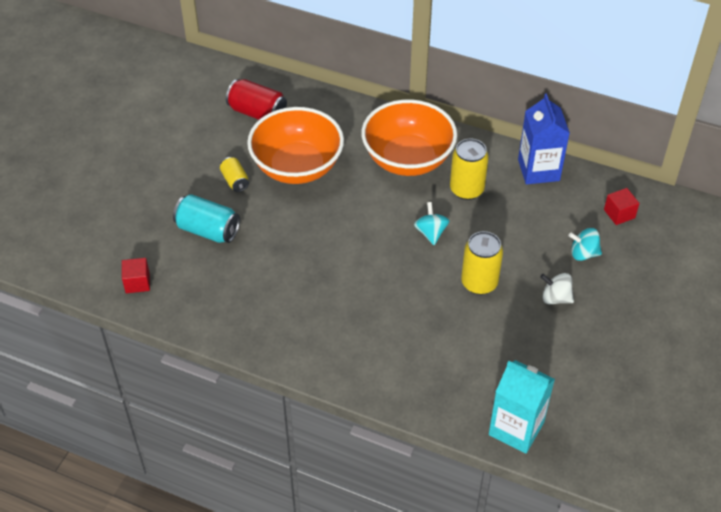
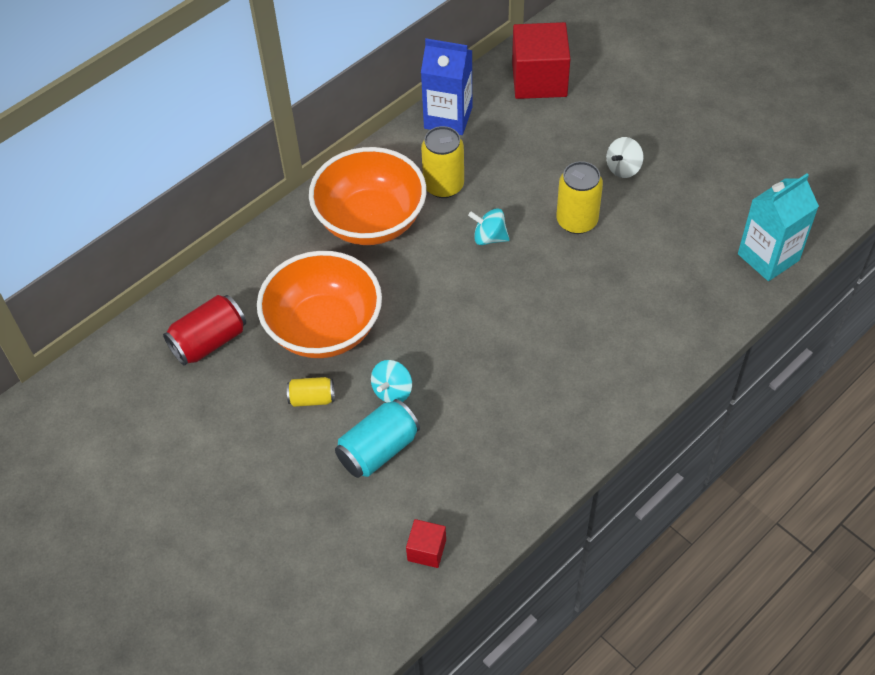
camera: 65 degrees left, 5 degrees up
(583, 253) = (577, 126): turquoise spinning top -> turquoise spinning top (392, 391)
(619, 214) = (539, 80): red cube -> red cube, size x2.07

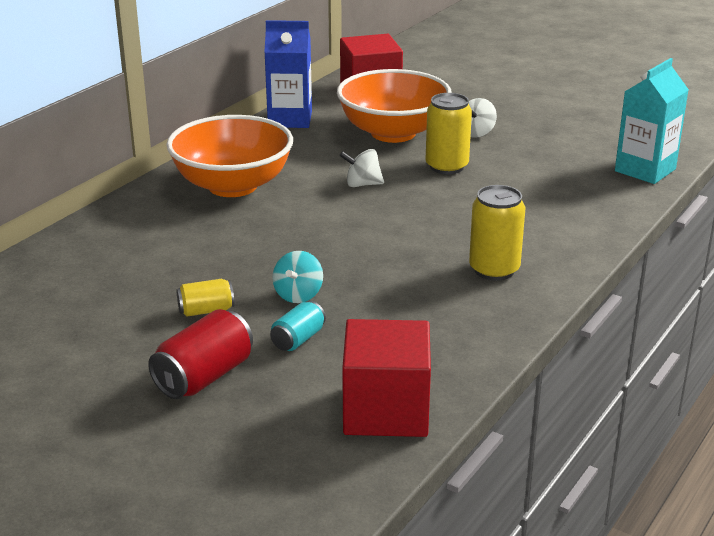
camera: 15 degrees left, 25 degrees down
(209, 341) = (72, 283): red can -> red can (204, 377)
(324, 328) = (204, 260): orange bowl -> orange bowl (393, 133)
(378, 450) = (298, 339): turquoise can -> turquoise can, size x0.59
(426, 550) = (386, 410): red cube -> red cube, size x2.07
(443, 186) = (301, 158): yellow can -> yellow can (494, 270)
(489, 237) = (362, 184): turquoise spinning top -> white spinning top

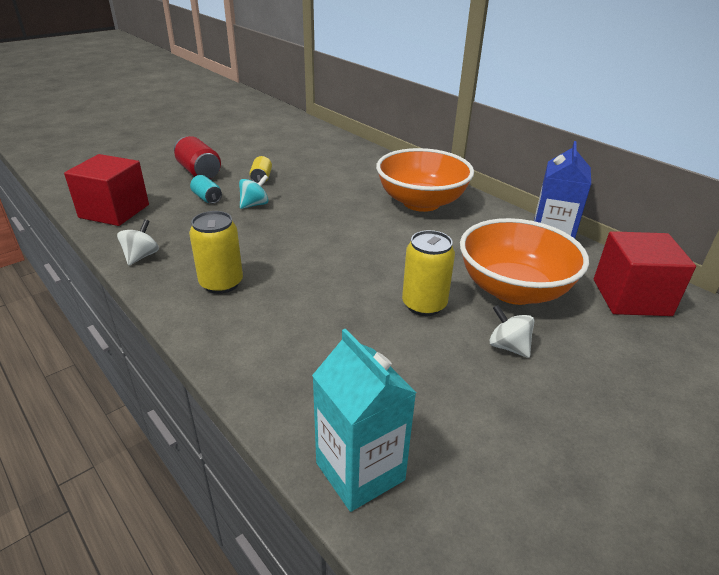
camera: 105 degrees right, 5 degrees up
(298, 295) = (254, 205): turquoise spinning top -> turquoise spinning top turned 105 degrees clockwise
(362, 184) = (402, 253): white spinning top -> white spinning top (141, 256)

